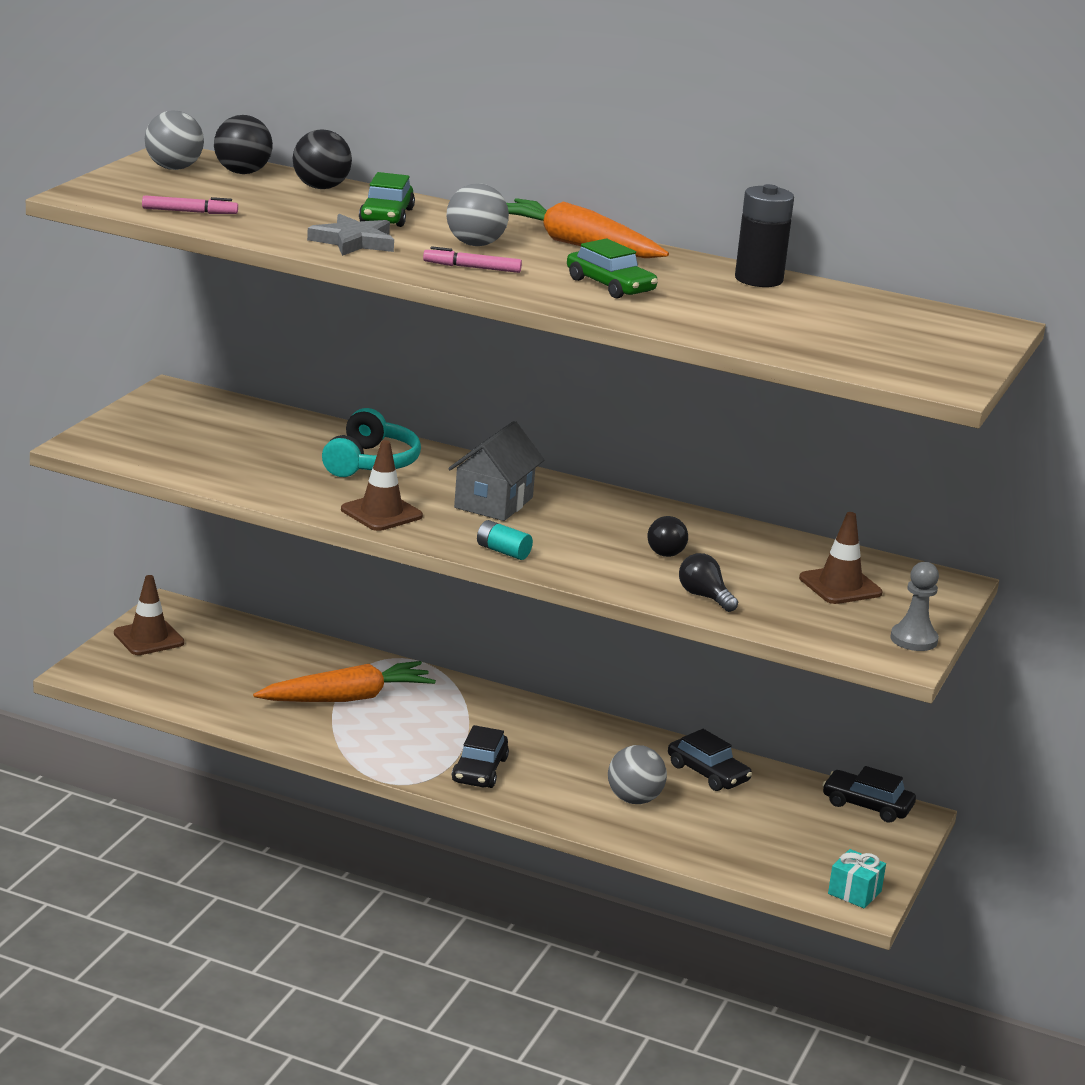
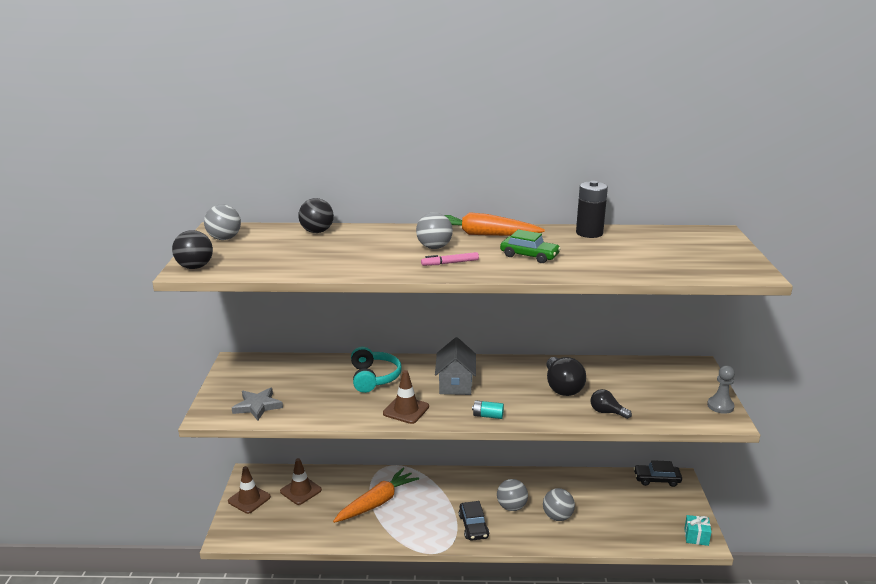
camera: 20 degrees left, 0 degrees up
(189, 212) = (260, 266): pink marker -> none
(242, 172) = (265, 232): black ball -> black ball (195, 267)
(354, 241) = (370, 262): grey star -> grey star (257, 406)
(386, 216) = (369, 241): green car -> none
(566, 766) = (511, 507): none -> grey ball
(667, 550) = (562, 387): black light bulb -> black light bulb, size x1.71
(708, 773) = (576, 486): black car -> none
(840, 586) = (656, 383): brown traffic cone -> brown traffic cone (300, 491)

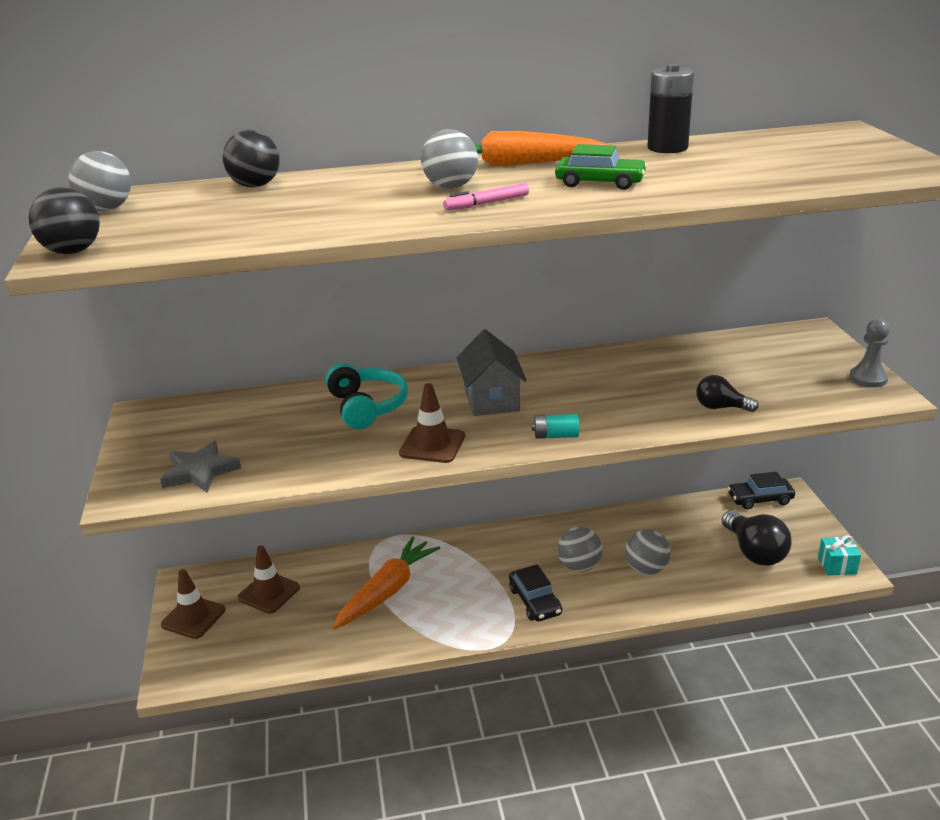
camera: 10 degrees left, 5 degrees up
(562, 387) = (645, 383): black light bulb -> black light bulb (754, 552)

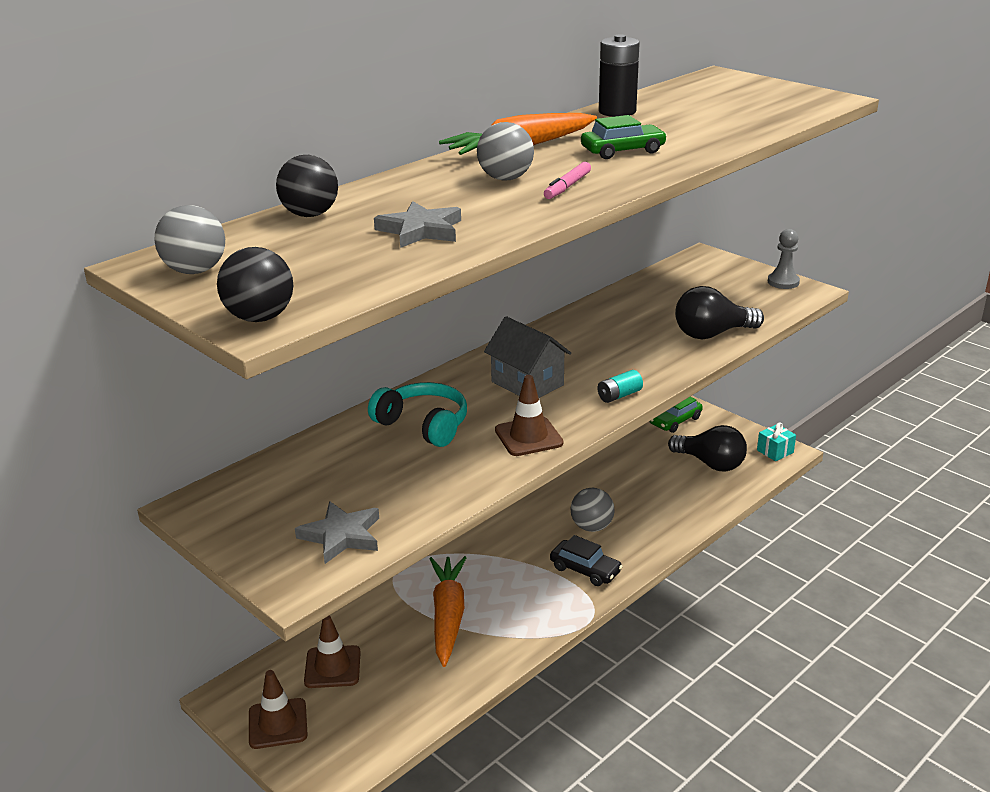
camera: 35 degrees left, 0 degrees up
(303, 214) = (421, 230): none -> grey star
(646, 569) = (645, 508): grey ball -> none
(721, 407) = (712, 334): black light bulb -> black light bulb, size x1.71
(760, 499) = (675, 421): black car -> green car

